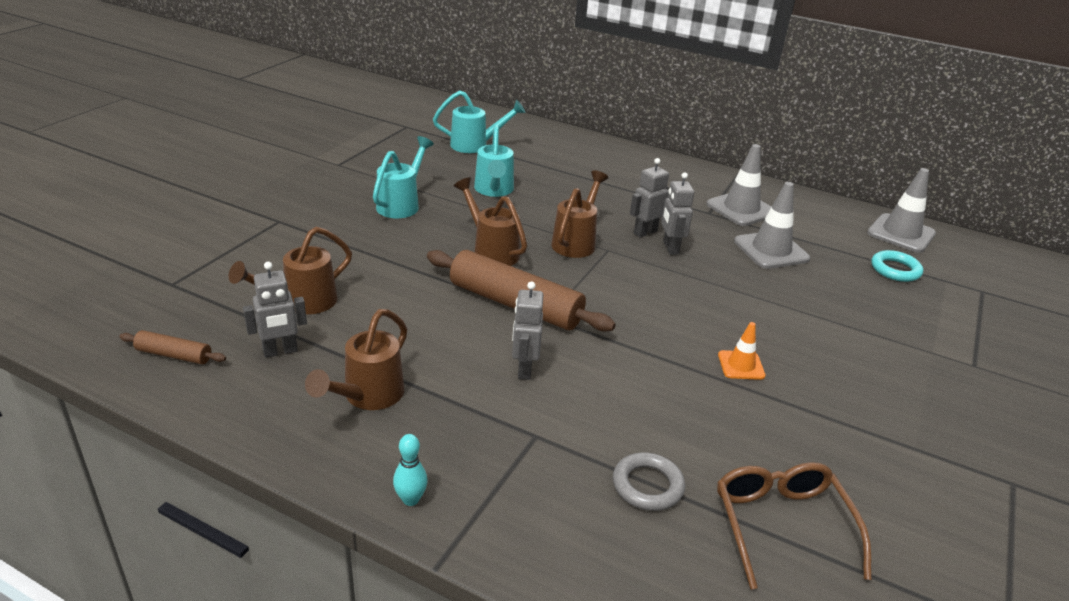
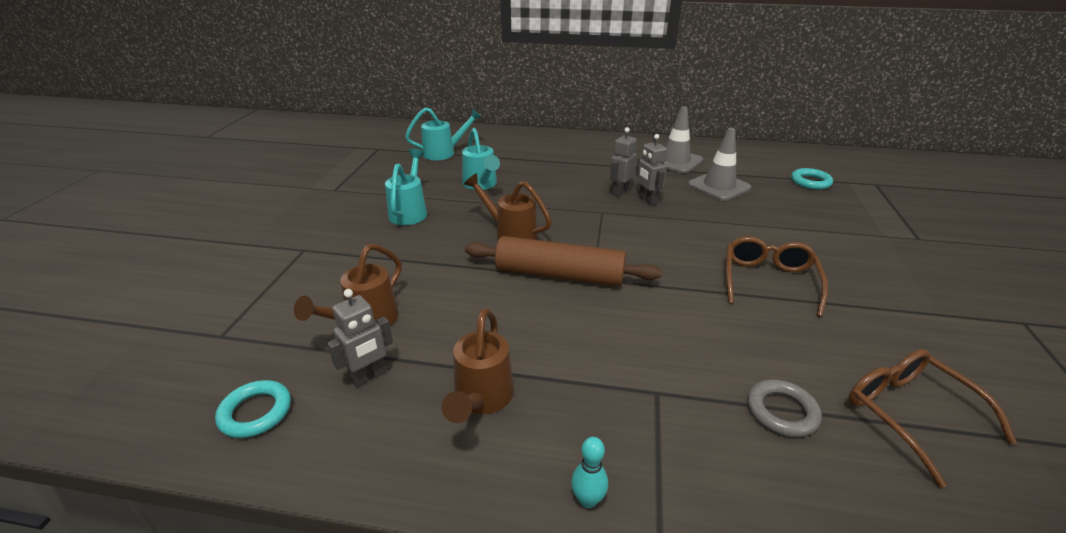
camera: 15 degrees left, 0 degrees up
(174, 355) = (255, 412): brown rolling pin -> turquoise ring
(524, 369) = (605, 331): grey robot -> none
(576, 241) = (573, 211): brown watering can -> none
(741, 365) = (768, 281): orange traffic cone -> brown glasses
(901, 233) = (792, 156): grey traffic cone -> none

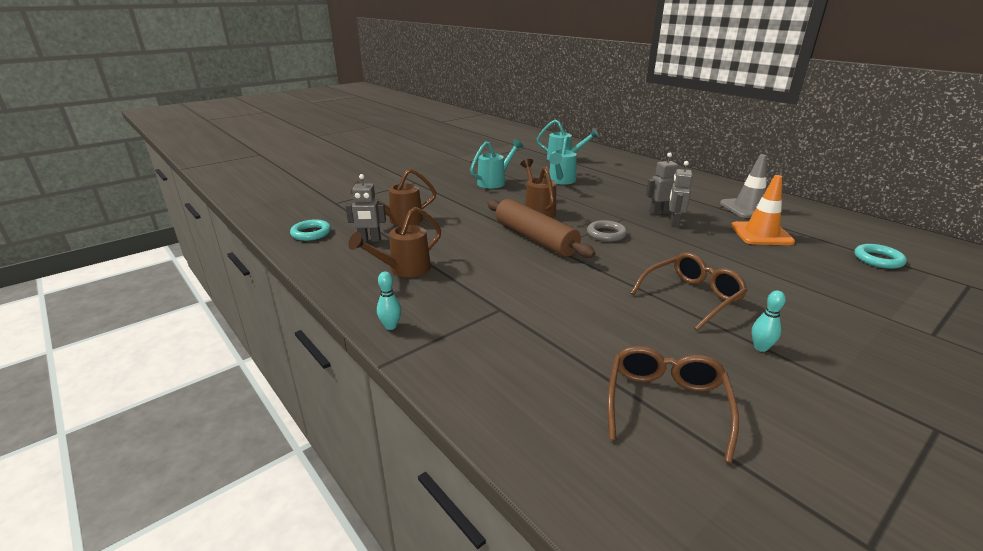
camera: 40 degrees right, 5 degrees down
(719, 186) = (761, 234): grey traffic cone -> orange traffic cone
(781, 411) = (565, 354): grey ring -> grey ring (606, 234)
(871, 309) = (760, 347): none -> turquoise bowling pin

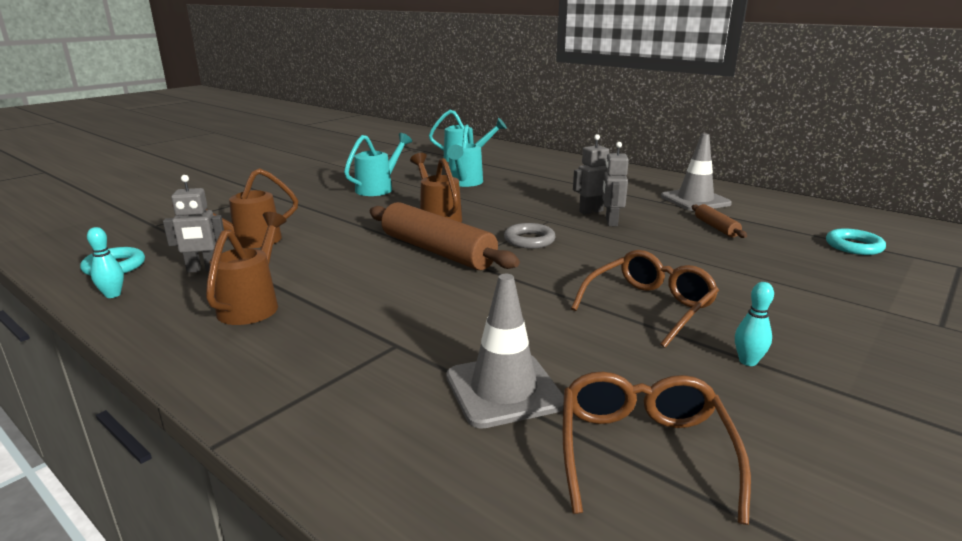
camera: 10 degrees left, 5 degrees down
(390, 326) = (233, 384): turquoise bowling pin -> turquoise bowling pin (113, 295)
(403, 270) = (253, 304): brown watering can -> brown watering can turned 150 degrees clockwise
(572, 350) = (503, 390): none -> grey traffic cone
(761, 234) = (716, 227): orange traffic cone -> brown rolling pin

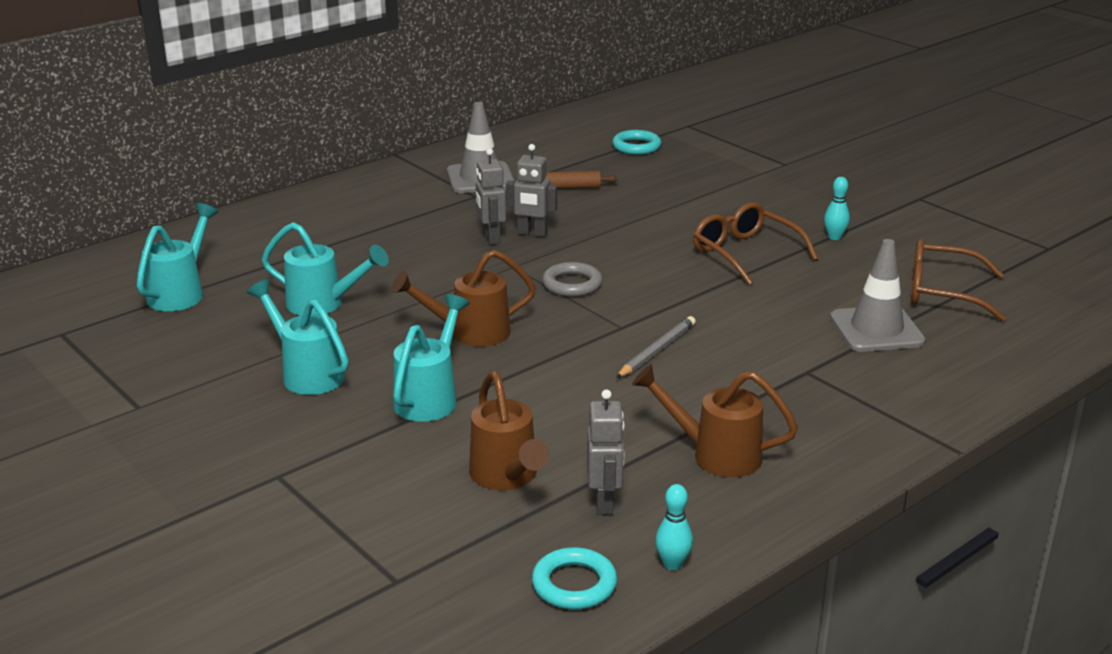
camera: 80 degrees left, 5 degrees up
(351, 215) = (430, 397): none -> turquoise watering can
(425, 275) = (657, 350): none -> grey pencil
(437, 251) = (589, 340): brown rolling pin -> none

